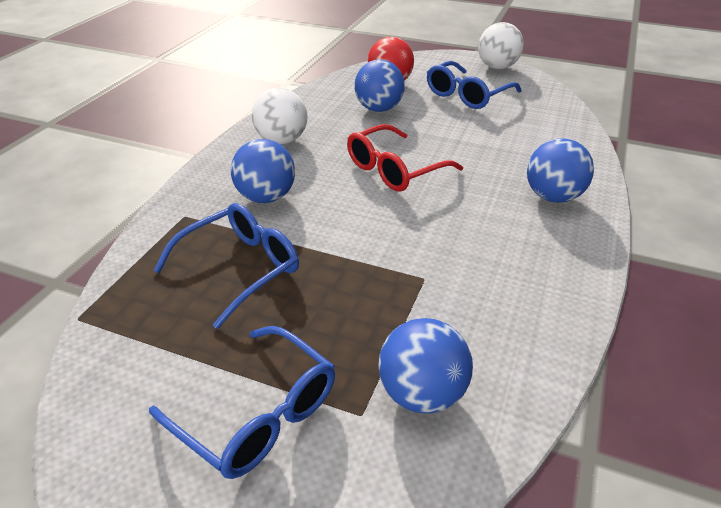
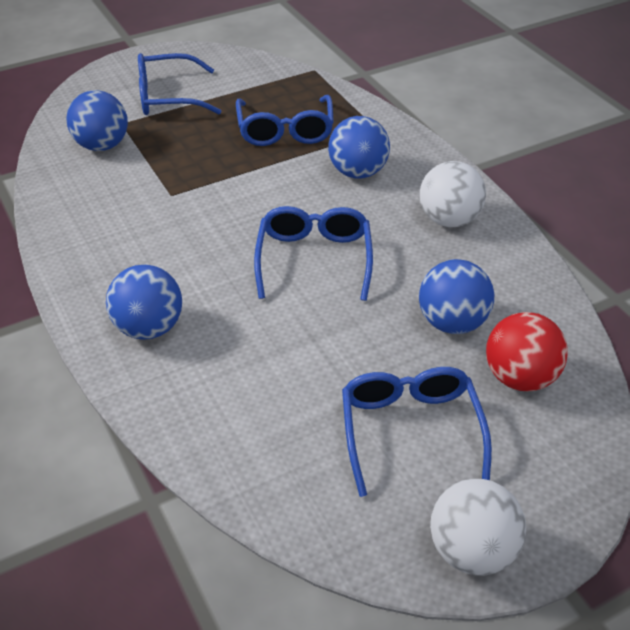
camera: 130 degrees right, 5 degrees up
(394, 170) = (314, 259): red glasses -> blue glasses

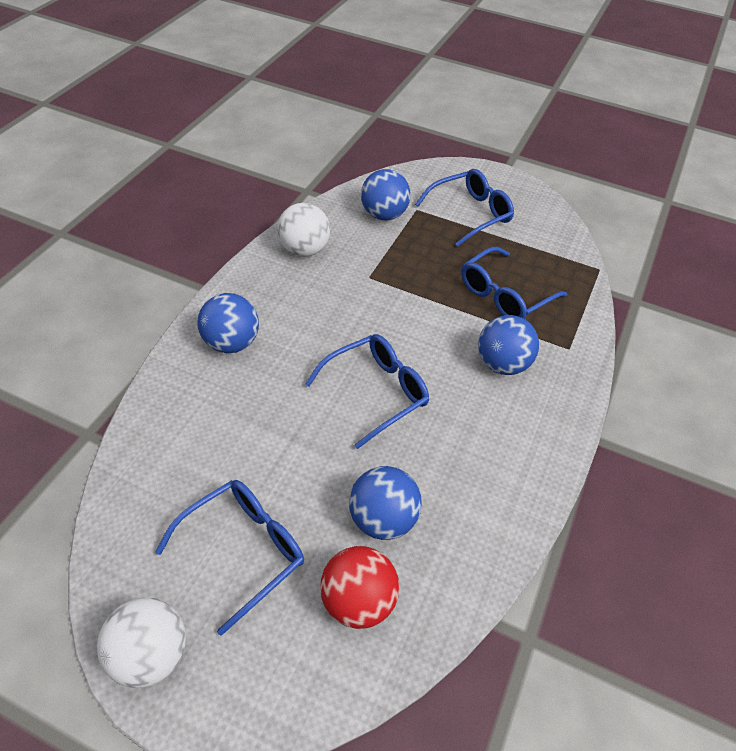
camera: 50 degrees right, 5 degrees up
(168, 97) = (470, 214): blue glasses -> blue glasses turned 105 degrees clockwise
(449, 220) = (505, 454): white ball -> white ball (304, 250)

